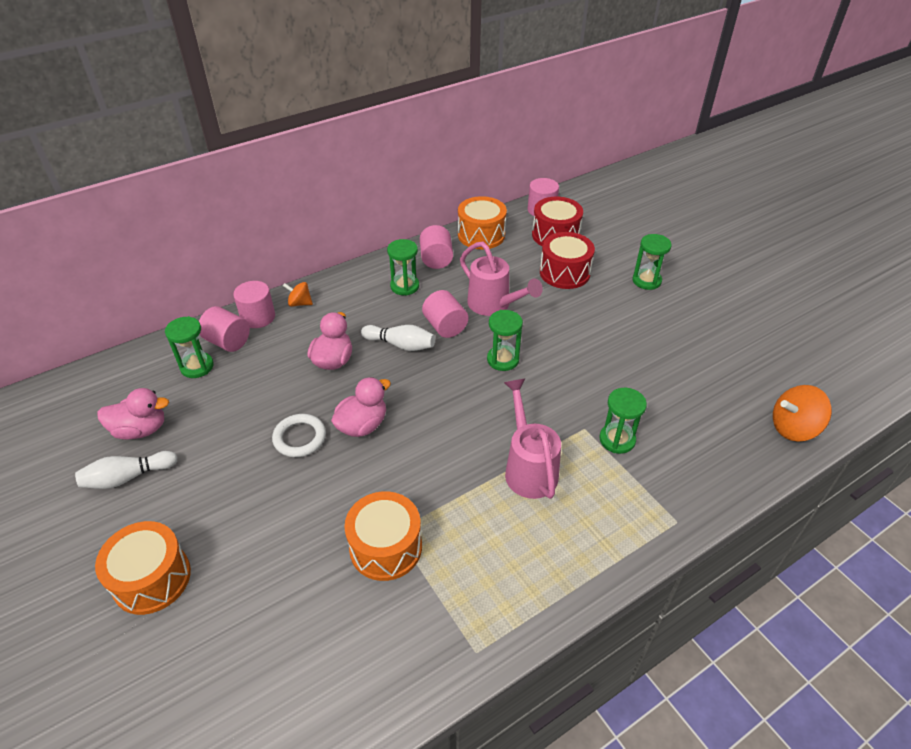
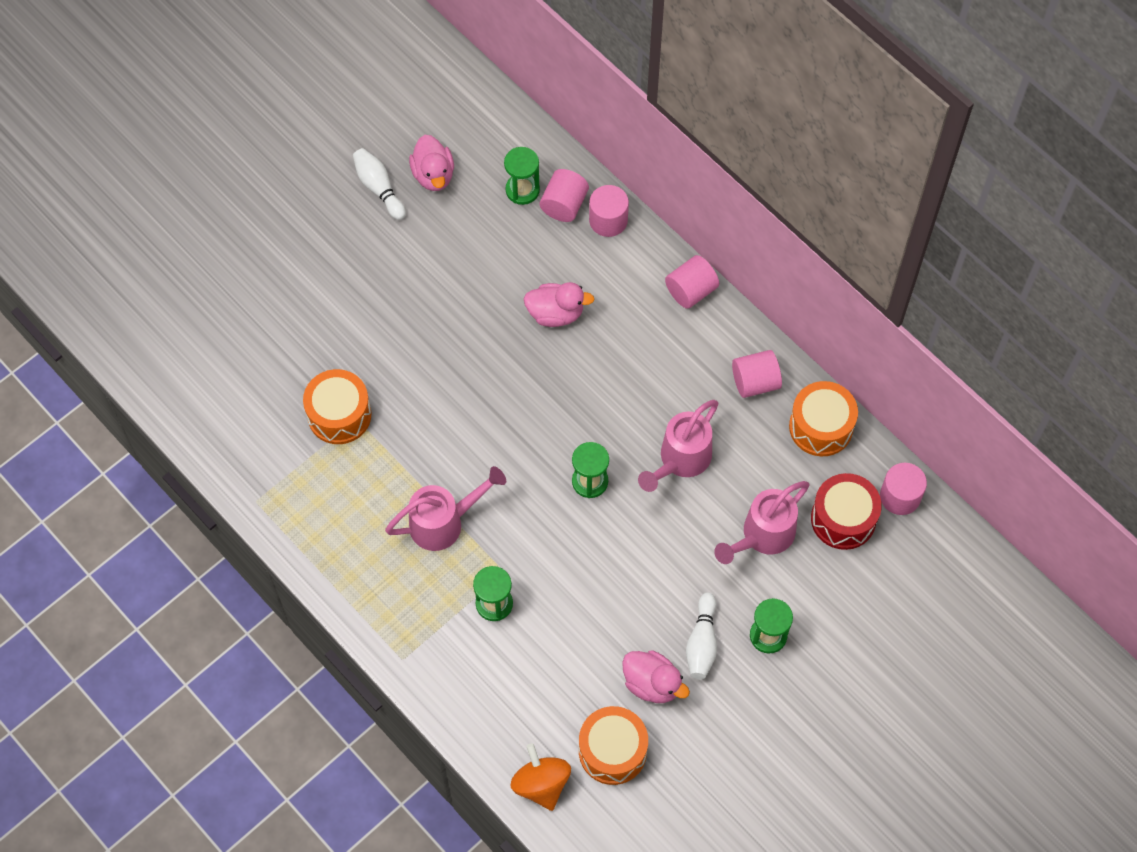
camera: 80 degrees right, 20 degrees up
(152, 578) = (286, 248): orange drum -> orange drum (612, 751)
(299, 438) = (446, 312): white ring -> none
(300, 303) = (640, 254): orange spinning top -> none
(362, 425) = (472, 363): pink duck -> pink duck (652, 683)
(401, 345) = (593, 374): white bowling pin -> white bowling pin (702, 642)
(404, 286) = (694, 357): green hourglass -> none
(445, 326) = (632, 413): pink cylinder -> pink cylinder (691, 291)
(564, 272) = (762, 536): red drum -> pink watering can

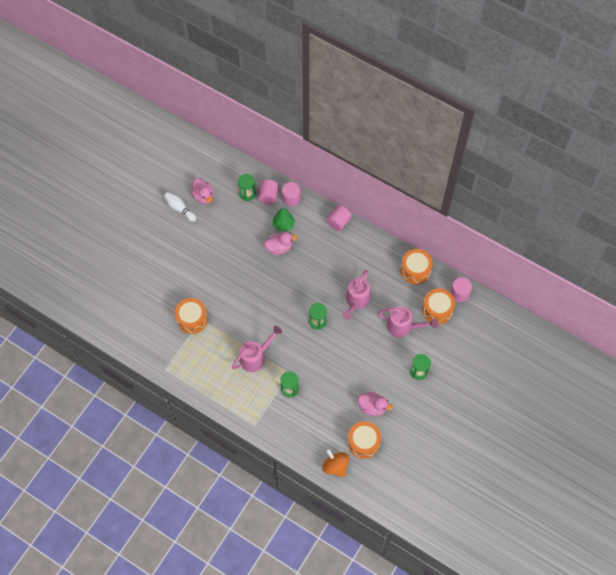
camera: 15 degrees left, 0 degrees up
(577, 269) = (283, 224): none -> green tree
(702, 642) = (390, 382): white bowling pin -> none
(755, 382) = (380, 257): pink cylinder -> none
(762, 536) = (403, 327): pink watering can -> pink watering can turned 105 degrees counterclockwise
(843, 519) = (437, 310): red drum -> orange drum

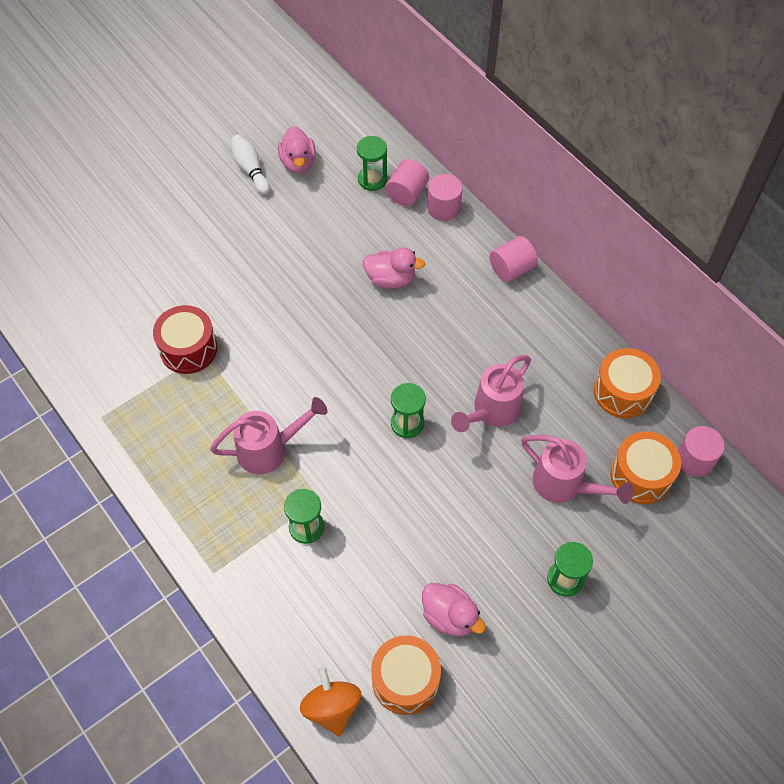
camera: 20 degrees right, 5 degrees down
(192, 319) = (188, 349): orange drum -> red drum
(283, 224) = (413, 244): green tree -> none

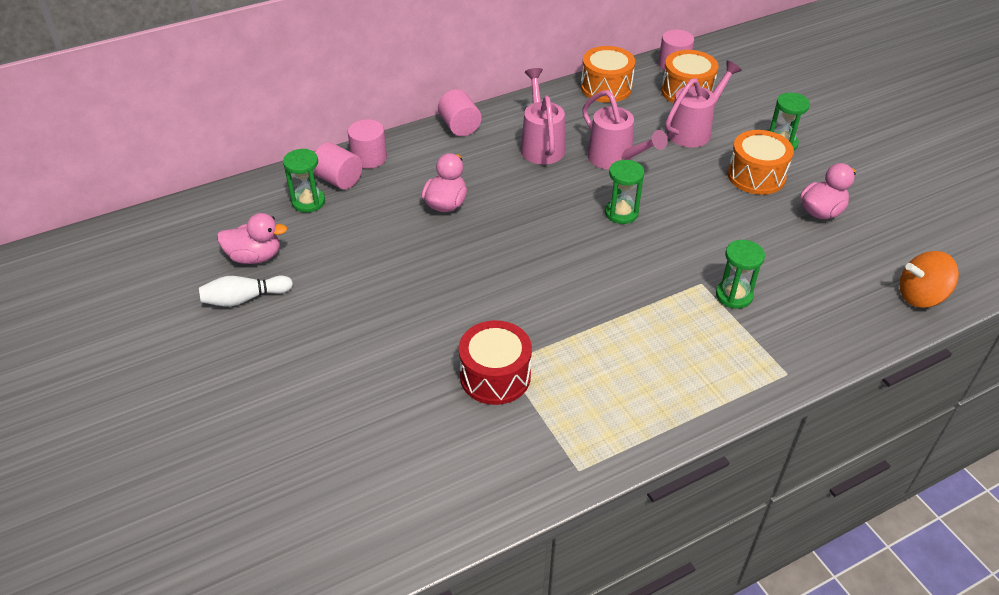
camera: 80 degrees left, 15 degrees down
(269, 449) = (641, 316): pink watering can -> pink watering can (541, 145)
(405, 680) = (885, 246): orange drum -> orange drum (756, 176)

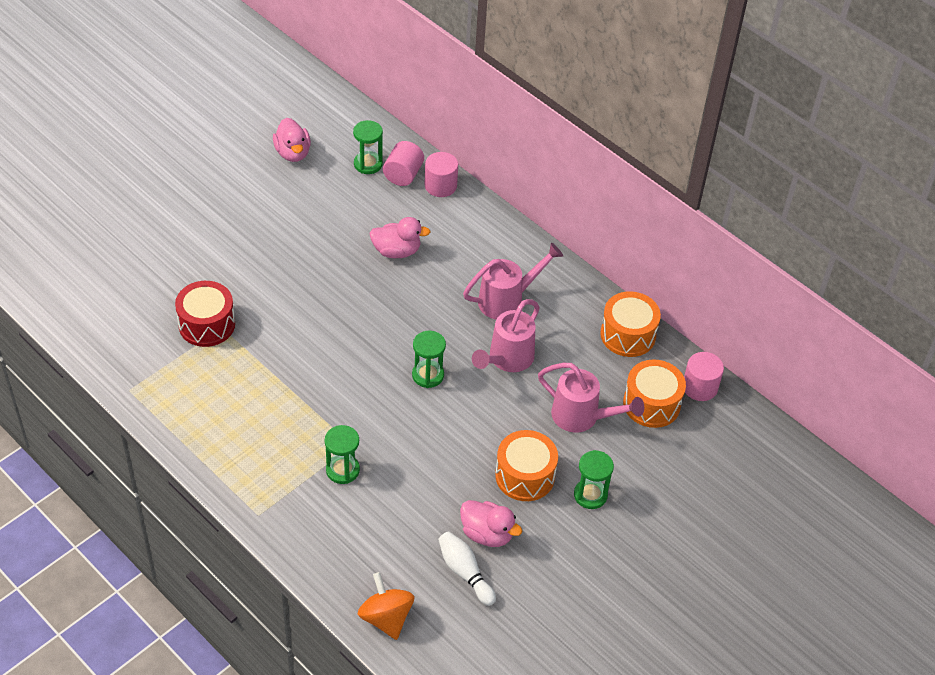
camera: 70 degrees right, 5 degrees up
(244, 299) = (246, 161): white bowling pin -> white bowling pin (465, 572)
(460, 127) = (512, 236): pink cylinder -> none

